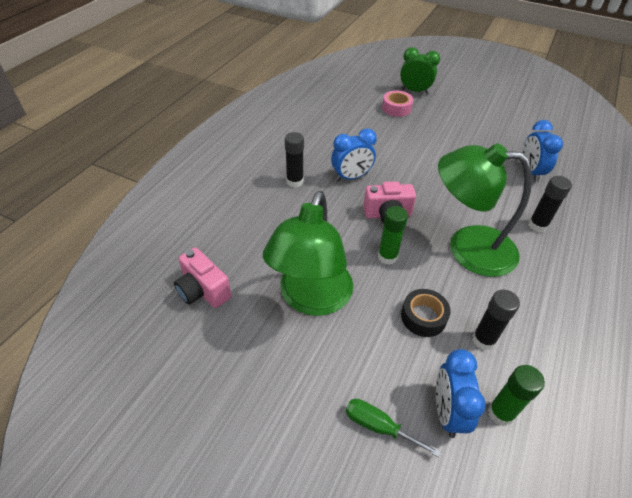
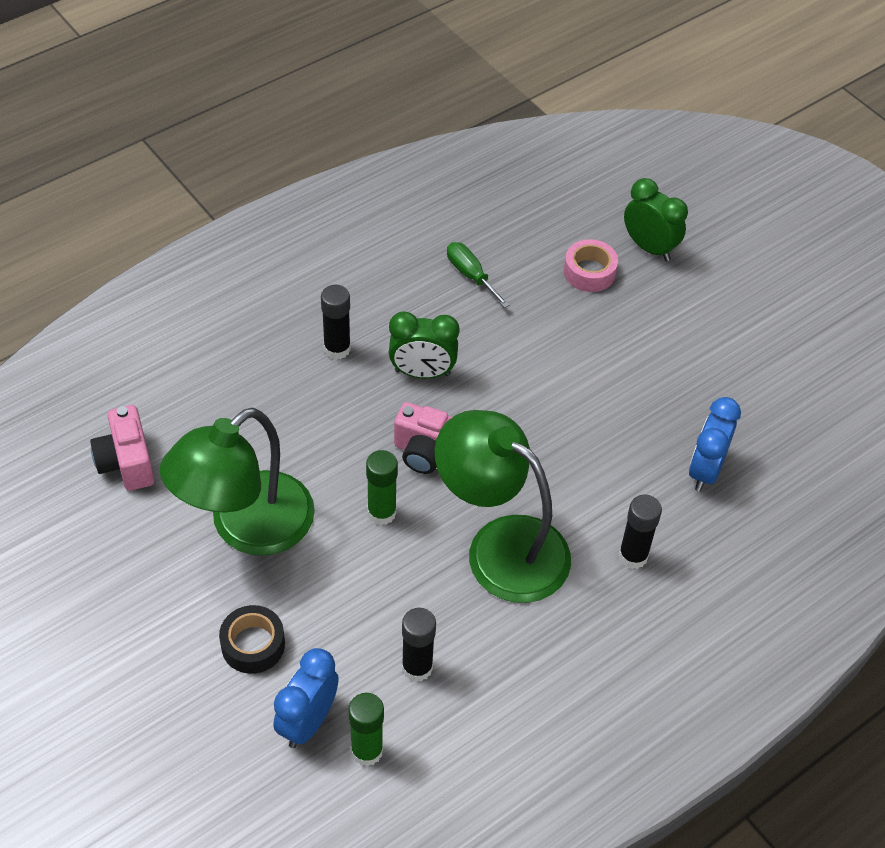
camera: 25 degrees right, 5 degrees up
(351, 177) = (422, 373): blue clock -> green clock
(378, 426) = (222, 700): green screwdriver -> green screwdriver (470, 275)
(423, 317) = (366, 608): black tape -> black tape (253, 645)

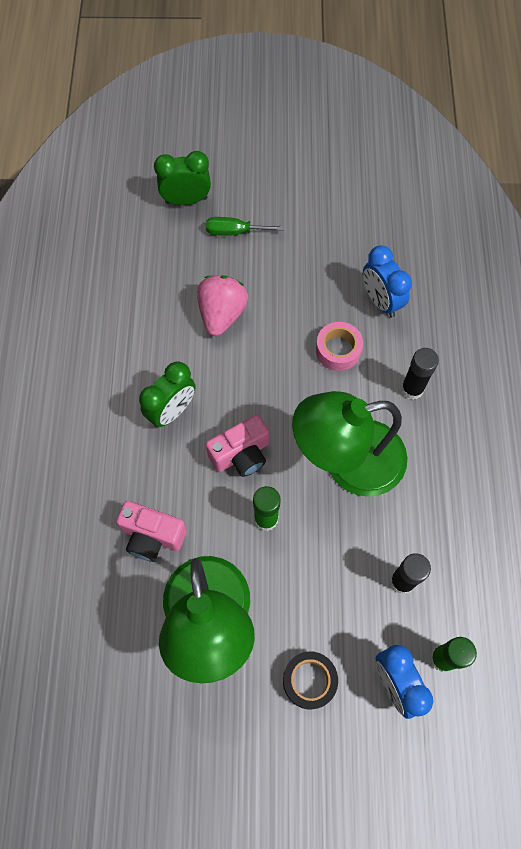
camera: 50 degrees left, 15 degrees up
(126, 462) = (85, 671): pink camera -> pink camera (152, 536)
(337, 349) = (105, 452): black glue stick -> none
(470, 275) = (115, 321): green screwdriver -> green screwdriver (234, 232)
(557, 349) = (222, 314): none -> pink strawberry
(589, 272) = (175, 249): pink tape -> pink tape (338, 350)

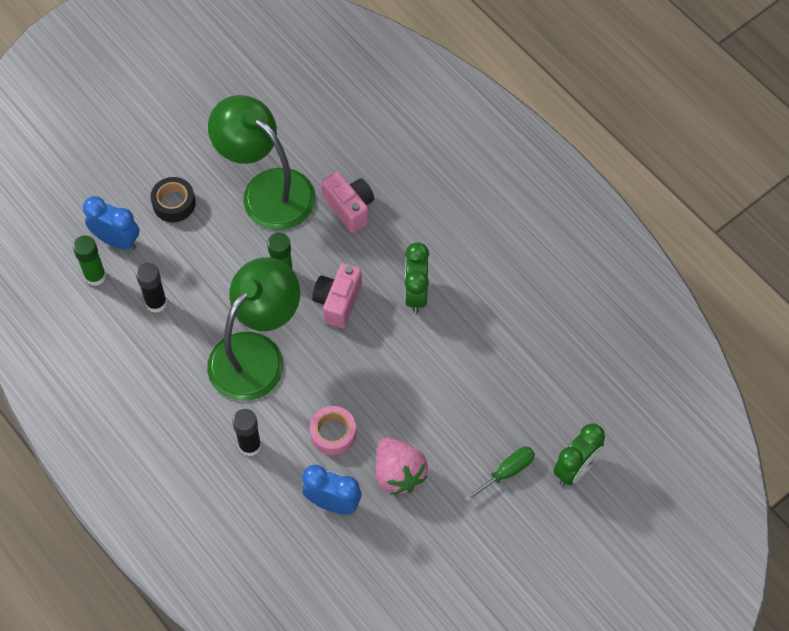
camera: 140 degrees right, 5 degrees down
(152, 536) = (350, 208): pink camera -> pink camera turned 75 degrees clockwise
(222, 314) = (449, 393): pink strawberry -> pink strawberry (398, 473)

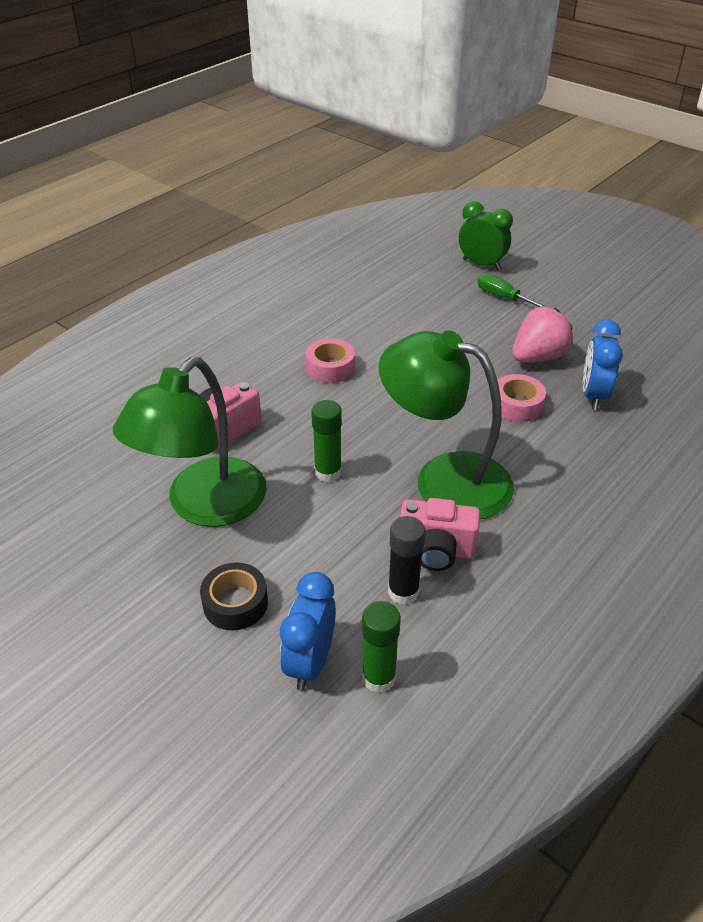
camera: 100 degrees left, 20 degrees down
(250, 445) = (563, 466): black glue stick -> none
(338, 302) = (355, 422): pink camera -> pink camera (436, 550)
(416, 294) = (330, 368): green clock -> pink tape

